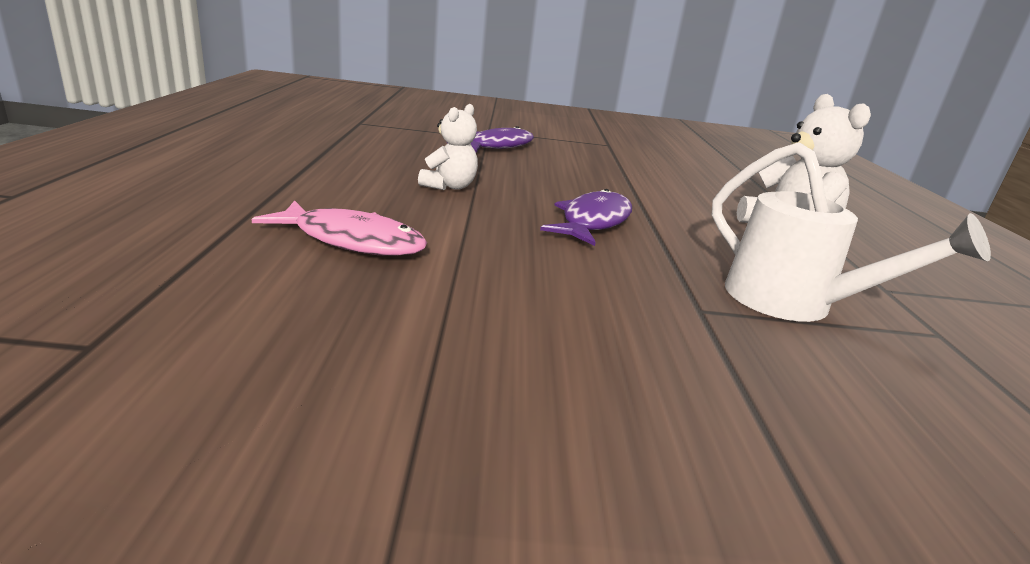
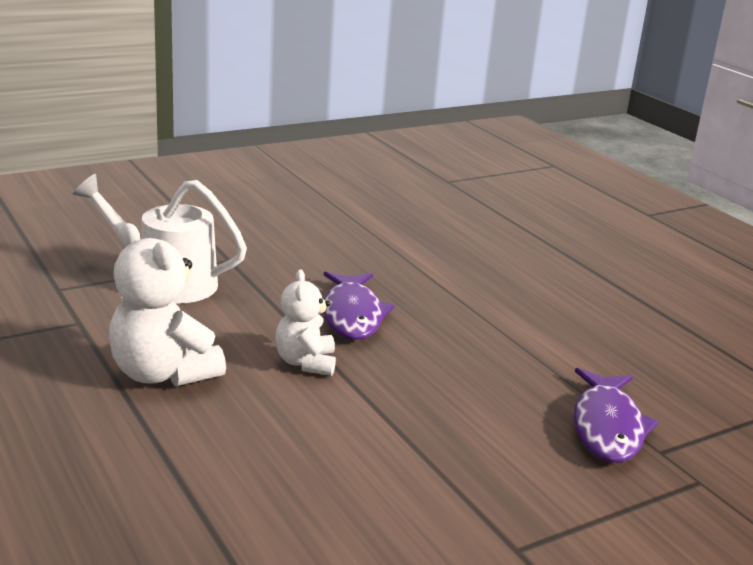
camera: 150 degrees right, 0 degrees up
(352, 241) = (462, 242): pink fish -> none
(449, 186) = (508, 314): white teddy bear -> white teddy bear (305, 363)

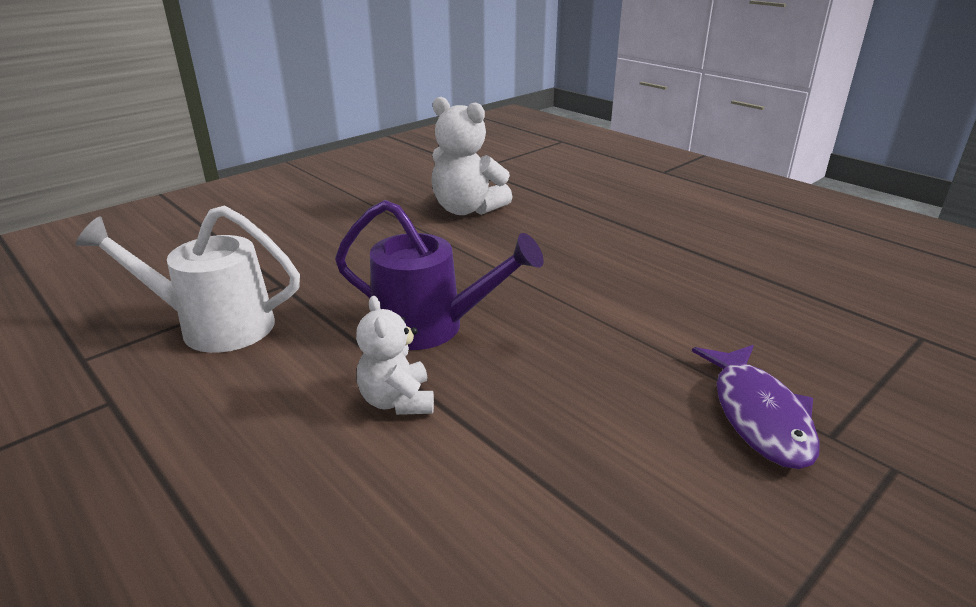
camera: 10 degrees left, 5 degrees up
(163, 373) = (225, 456): white teddy bear -> white teddy bear (467, 209)
(352, 315) = (432, 327): purple fish -> purple watering can

